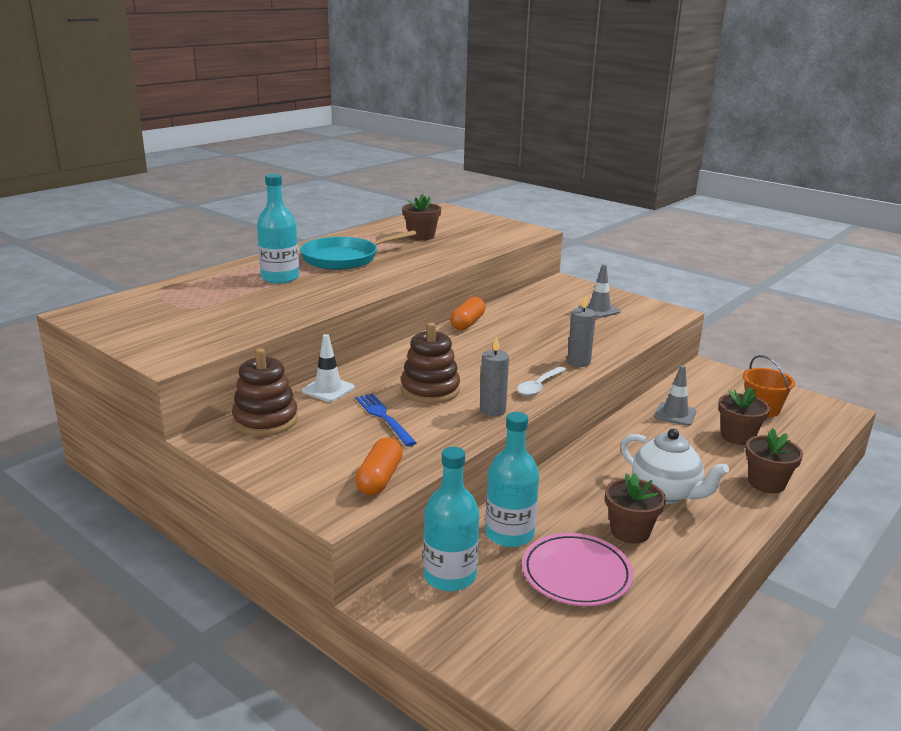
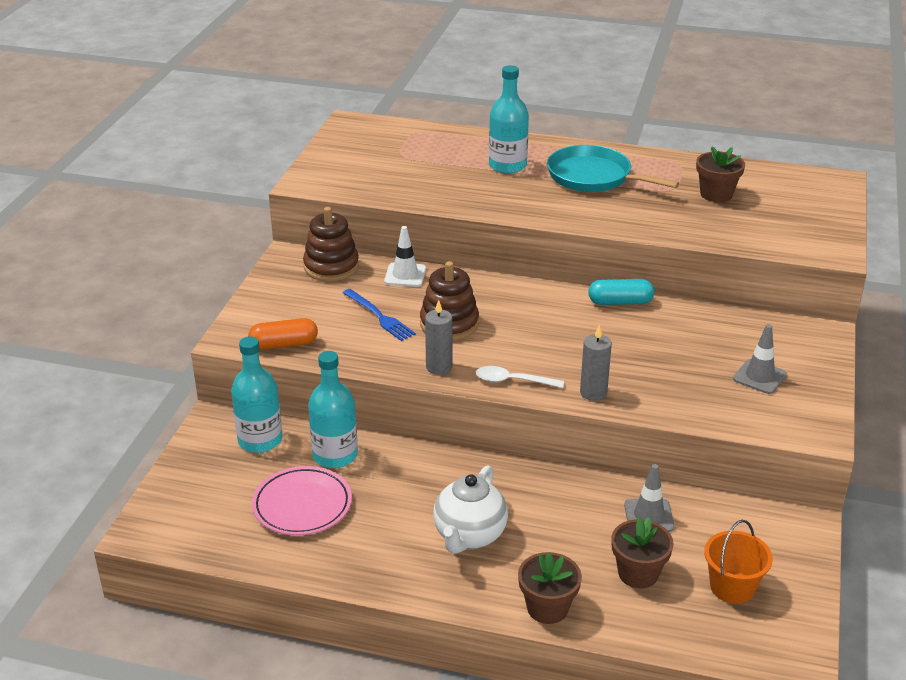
camera: 65 degrees right, 10 degrees up
(384, 417) = (379, 316): blue fork -> blue fork turned 105 degrees clockwise
(467, 323) = (620, 302): orange capsule -> turquoise capsule
(630, 531) = (386, 524): brown flower pot -> none

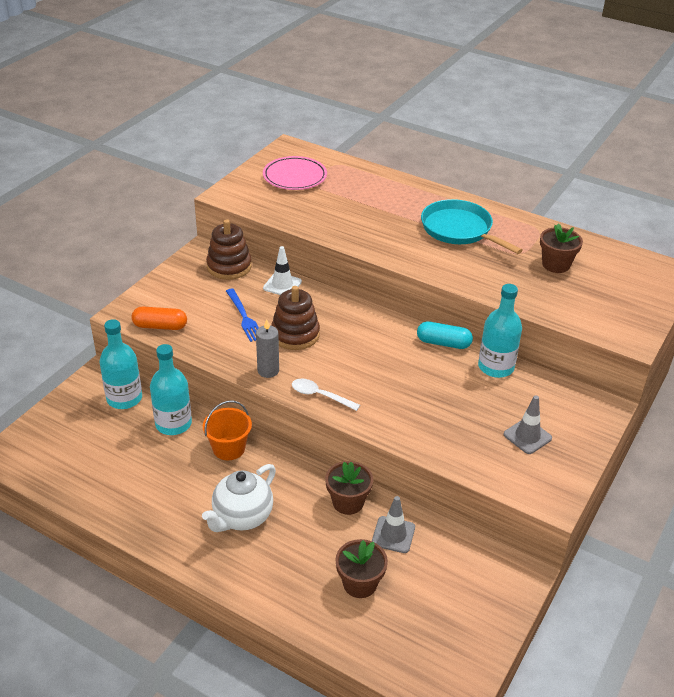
camera: 15 degrees right, 5 degrees up
(302, 505) = (129, 460): pink plate -> pink plate (295, 177)
(507, 166) = (393, 207): turquoise bottle -> turquoise bottle (496, 367)
(547, 608) = (272, 595): brown flower pot -> brown flower pot (348, 502)
(593, 393) = (379, 420): grey candle -> none
(732, 587) = (431, 616): orange bucket -> orange bucket (229, 448)

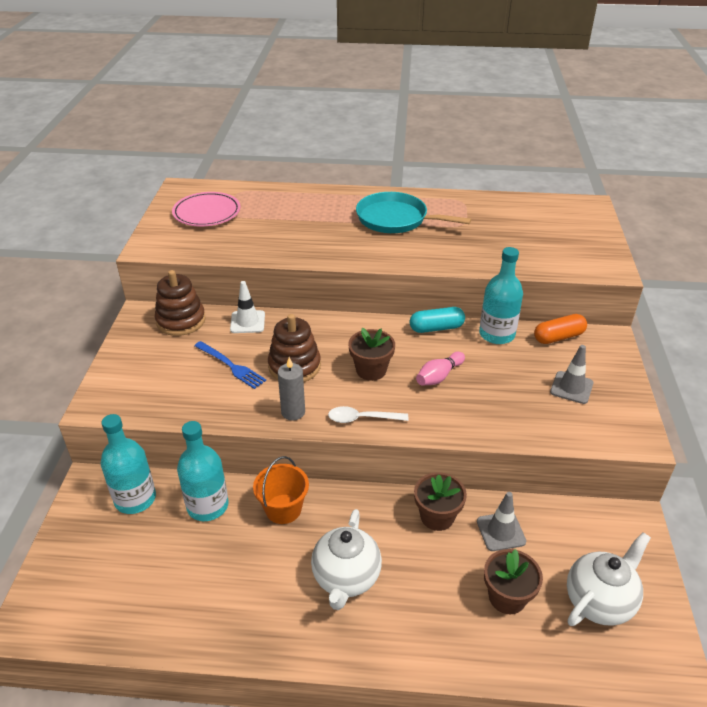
camera: 25 degrees left, 0 degrees up
(160, 326) = (146, 405): orange capsule -> orange capsule (558, 337)
(412, 385) = (439, 376): none -> pink bowling pin
(435, 620) = (599, 601): none -> white teapot
(556, 265) = (499, 226): brown flower pot -> brown flower pot (371, 370)

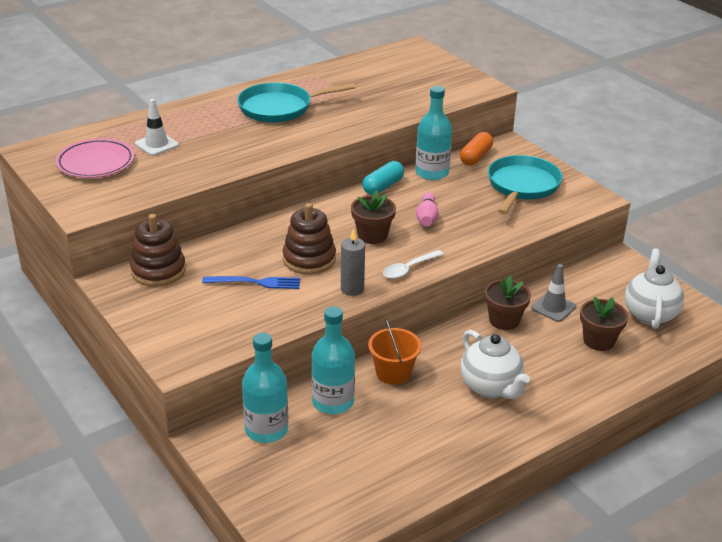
camera: 40 degrees left, 5 degrees down
(247, 322) = (222, 246): white traffic cone -> white traffic cone (156, 144)
(571, 387) = (522, 186): grey traffic cone -> turquoise pan

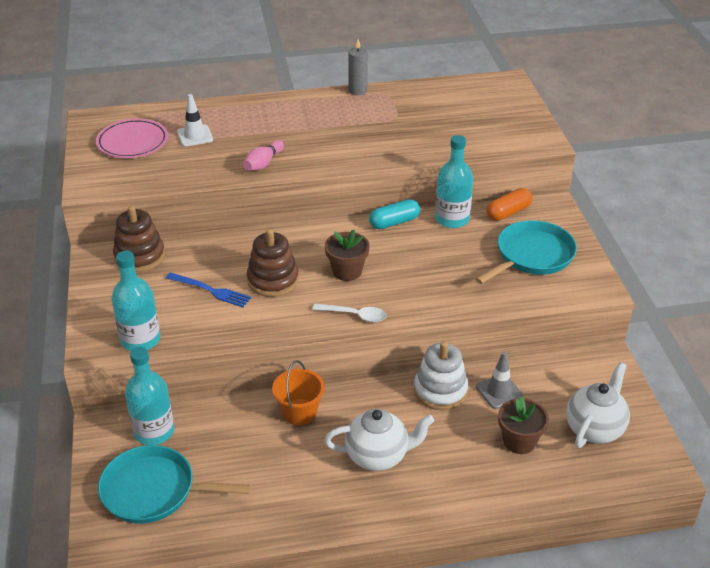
camera: 25 degrees right, 5 degrees up
(279, 108) = (328, 122): turquoise pan -> turquoise pan (153, 491)
(333, 402) = (227, 423): turquoise bottle -> turquoise bottle (140, 340)
(352, 289) = (289, 321): grey candle -> grey candle (357, 91)
(409, 269) = (355, 315): white spoon -> white spoon turned 150 degrees counterclockwise
(427, 218) = (411, 266): pink bowling pin -> pink bowling pin (263, 163)
(491, 387) = (378, 456): white teapot -> white teapot turned 90 degrees counterclockwise
(504, 320) = (440, 391): brown flower pot -> white stacking toy

